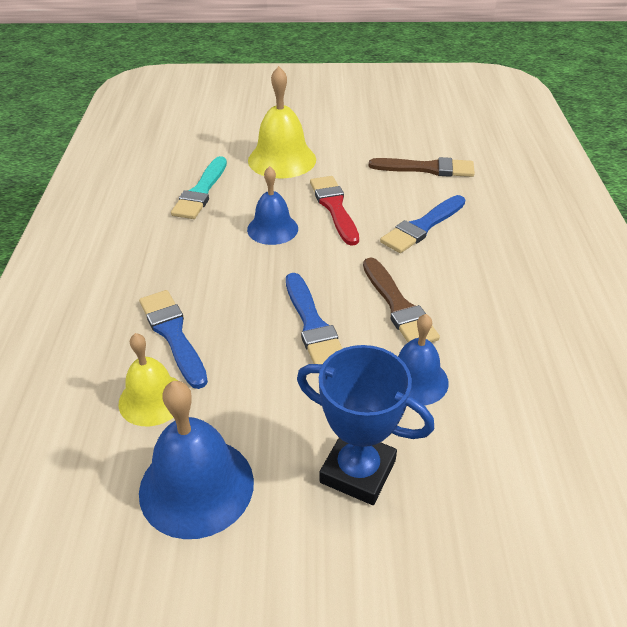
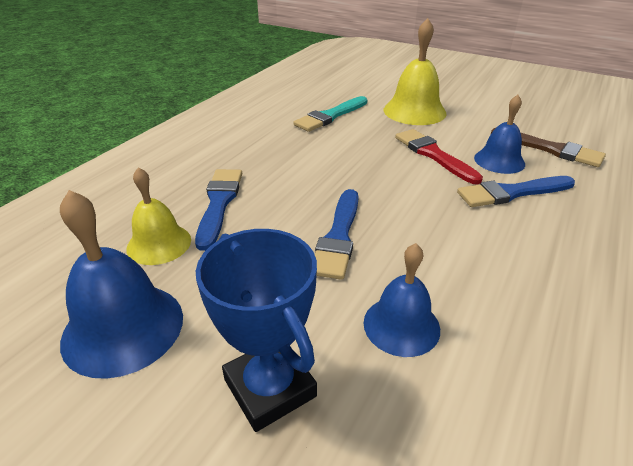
camera: 30 degrees right, 5 degrees down
(272, 229) = (365, 155): blue bell -> blue bell (499, 161)
(334, 207) = (433, 155): red brush -> red brush turned 45 degrees counterclockwise
(398, 306) = (435, 250): brown brush -> none

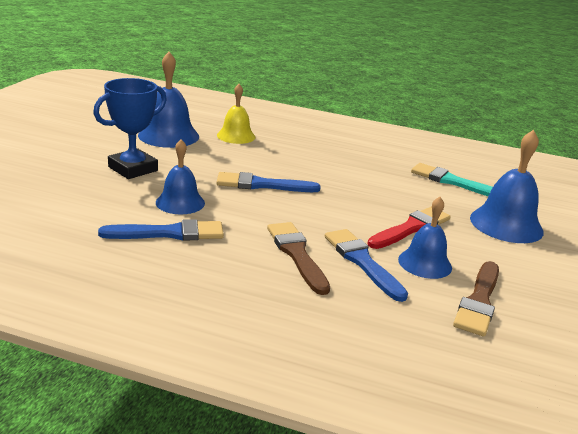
camera: 75 degrees right, 10 degrees down
(219, 203) = (284, 148): blue brush -> blue brush (169, 233)
(414, 111) = (506, 224): yellow bell -> blue bell
(515, 232) = (297, 255): none -> brown brush

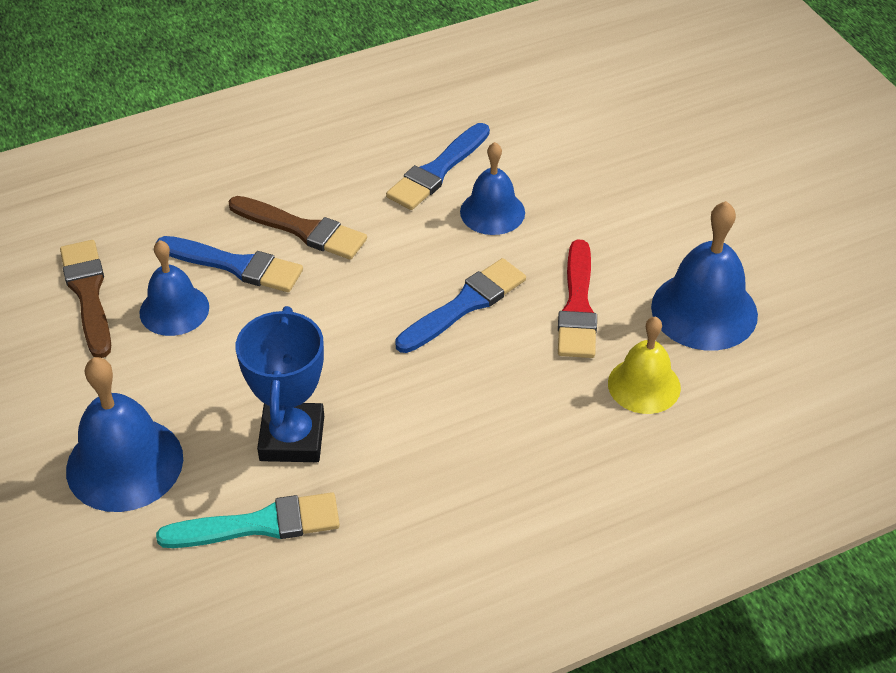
camera: 140 degrees right, 20 degrees up
(133, 169) = (616, 220): blue trophy -> blue trophy (292, 438)
(411, 228) = (231, 359): red brush -> red brush (577, 306)

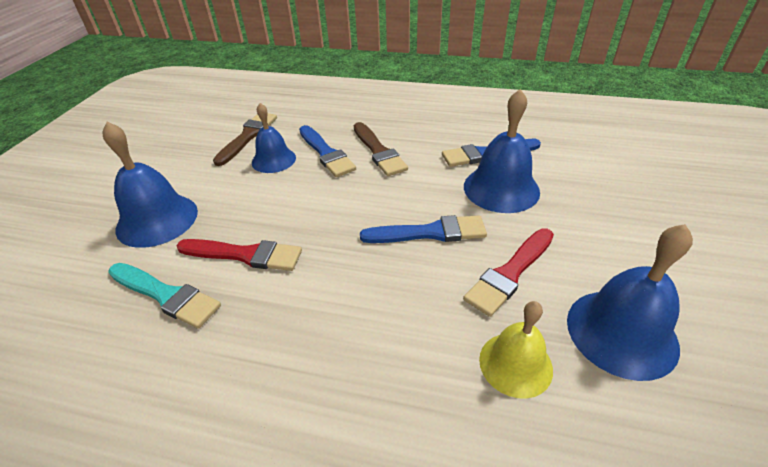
camera: 40 degrees right, 5 degrees down
(292, 438) = (244, 255): blue trophy -> red brush
(492, 212) = (501, 188): blue bell -> blue bell, size x1.53

